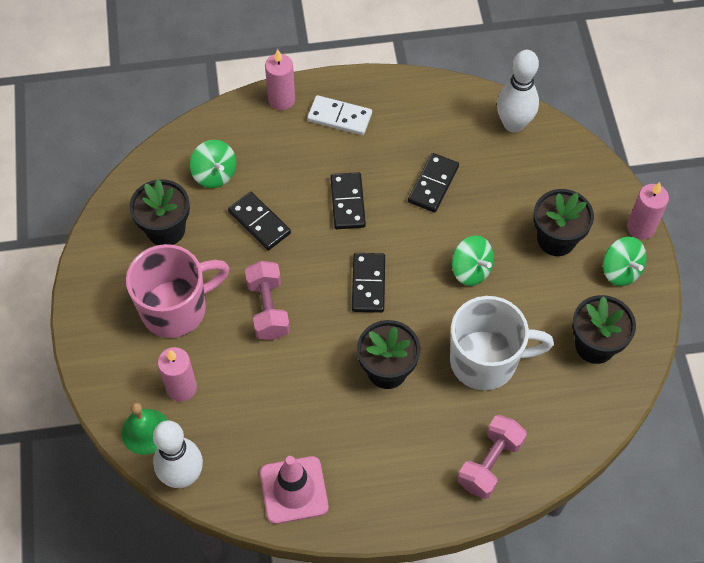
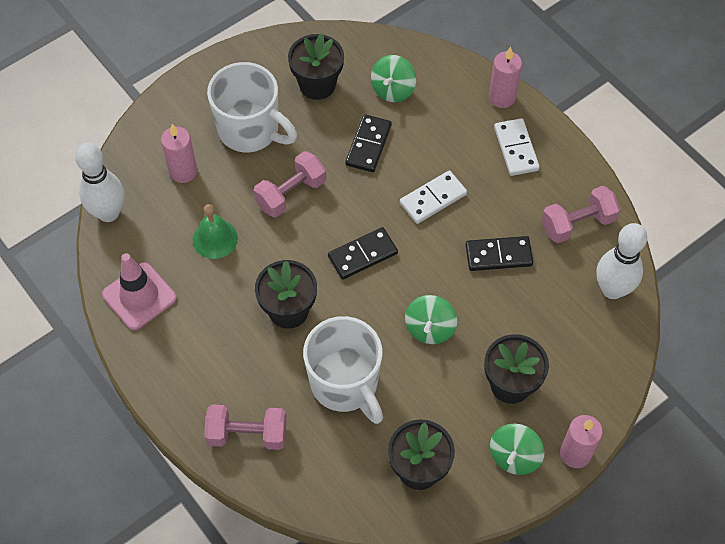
camera: 60 degrees right, 0 degrees up
(145, 431) = (132, 168): green bell -> green bell (215, 239)
(176, 309) = (250, 130): pink mug -> white mug
(348, 202) = (433, 199): black domino -> white domino
(439, 114) = (577, 223): none -> pink dumbbell

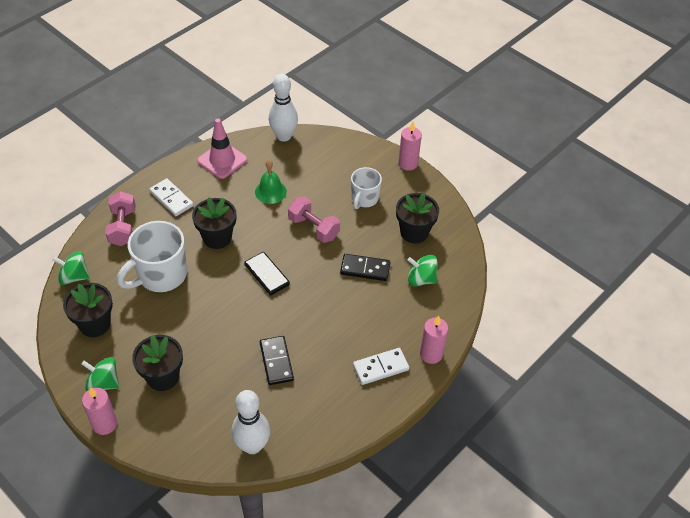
camera: 80 degrees right, 10 degrees down
(183, 171) = (322, 168): pink candle -> pink candle (408, 163)
(250, 130) = (364, 199): white mug -> white mug, size x0.61
(430, 328) = (208, 321): green spinning top -> green spinning top (74, 277)
(433, 199) = (322, 314): white domino -> white domino (171, 199)
(577, 223) = (313, 417): pink dumbbell -> none

